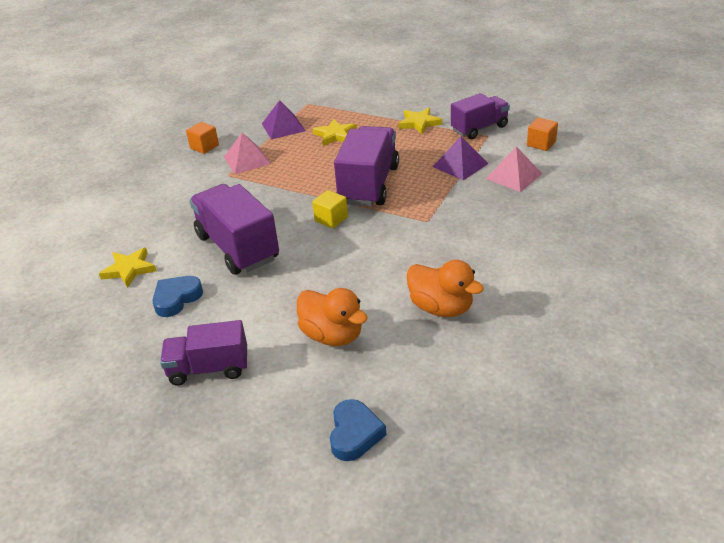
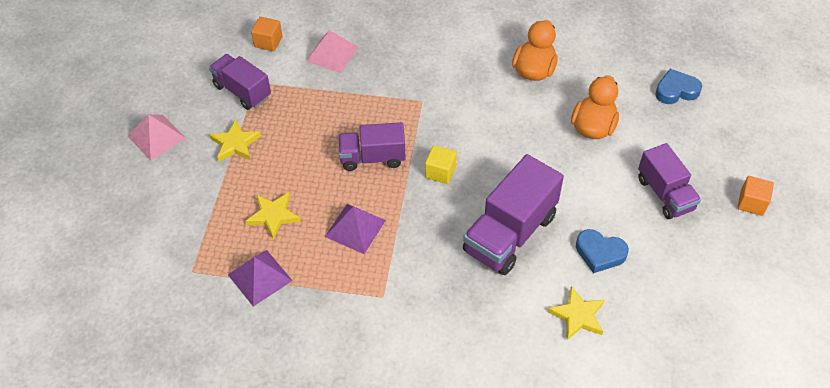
camera: 110 degrees left, 15 degrees up
(204, 147) = (323, 351): orange cube -> orange cube (751, 203)
(247, 160) = (346, 288): pink pyramid -> pink pyramid (156, 137)
(369, 185) = (372, 158): purple truck -> purple truck, size x0.65
(460, 165) = (319, 94): purple pyramid -> purple pyramid (355, 228)

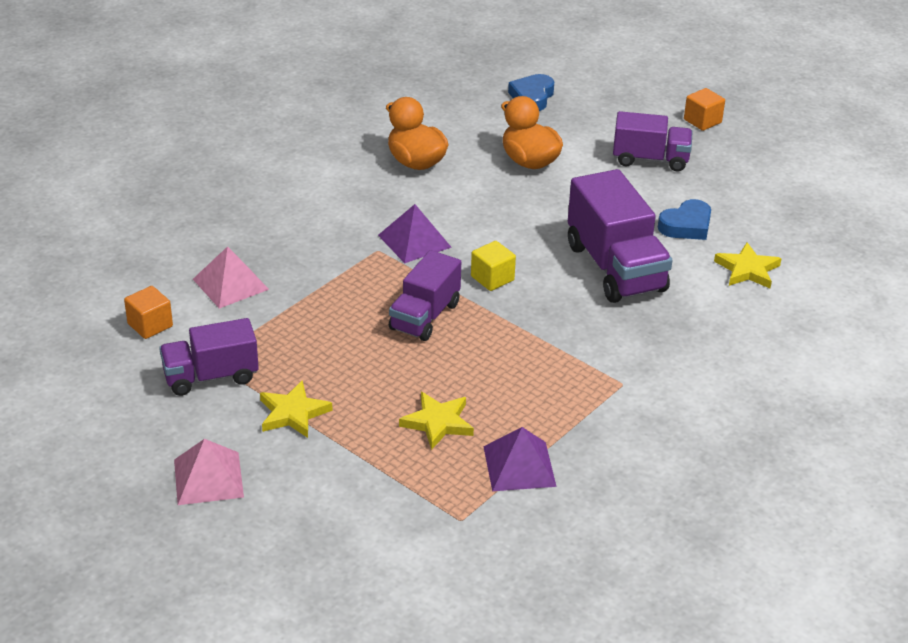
camera: 60 degrees left, 15 degrees down
(355, 228) = (513, 367): purple pyramid -> purple pyramid (414, 241)

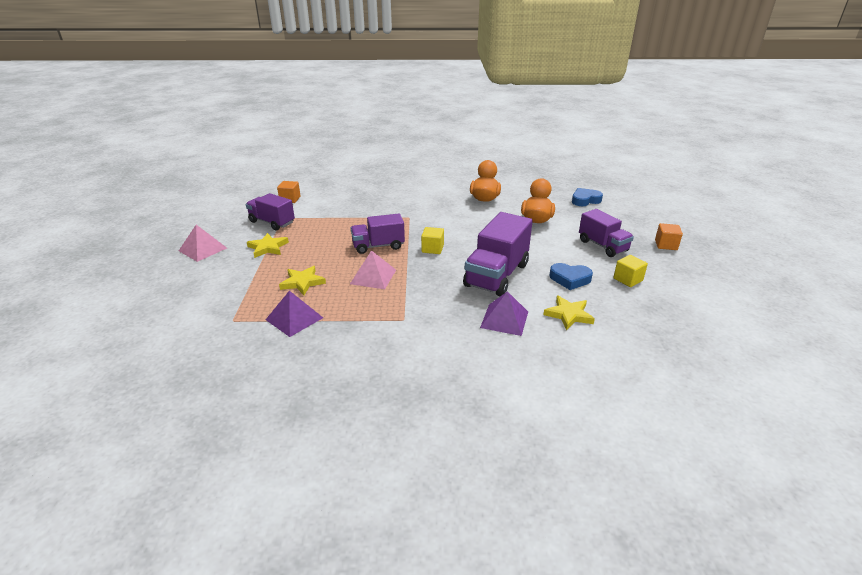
camera: 50 degrees right, 5 degrees down
(230, 284) = (338, 201): pink pyramid -> pink pyramid (373, 276)
(414, 241) = (429, 221): purple pyramid -> purple pyramid (504, 319)
(733, 191) = (628, 279): none -> yellow cube

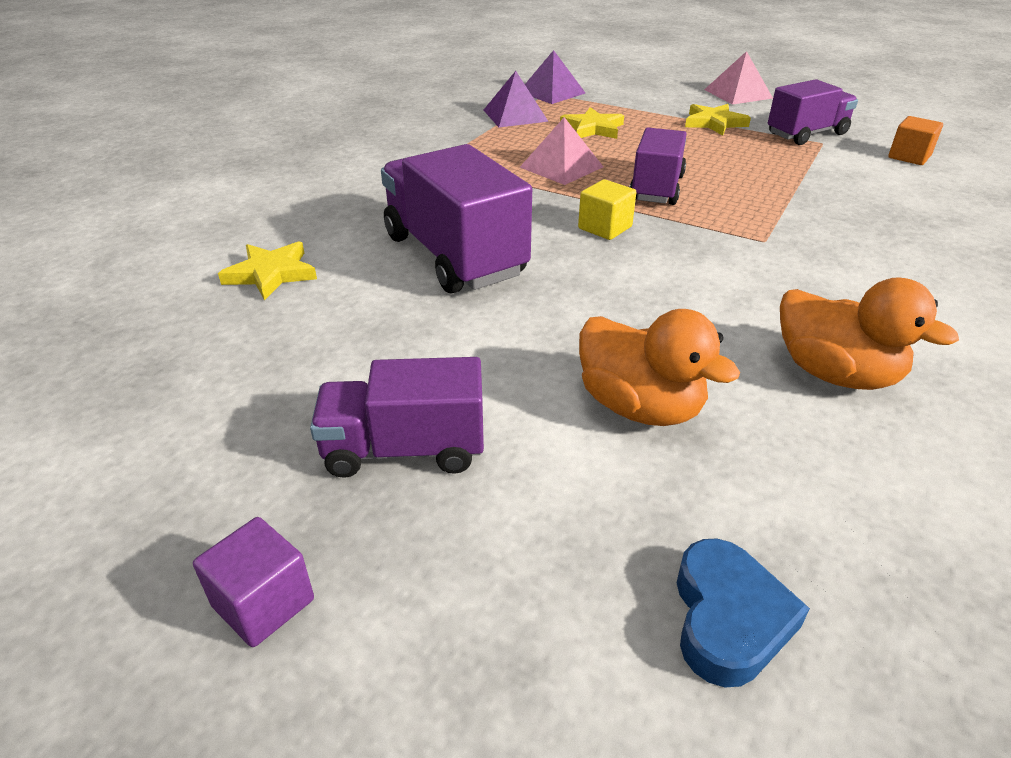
camera: 120 degrees right, 5 degrees up
(504, 319) = (341, 221): purple pyramid -> purple pyramid (551, 92)
(570, 279) = (348, 323): blue heart -> none
(628, 279) = (249, 397): yellow cube -> none
(666, 245) = (263, 603): orange cube -> purple cube

